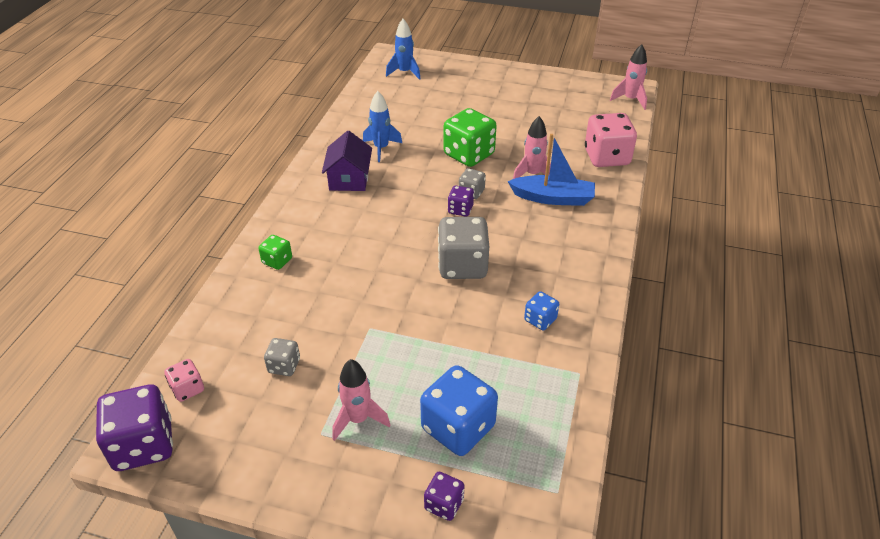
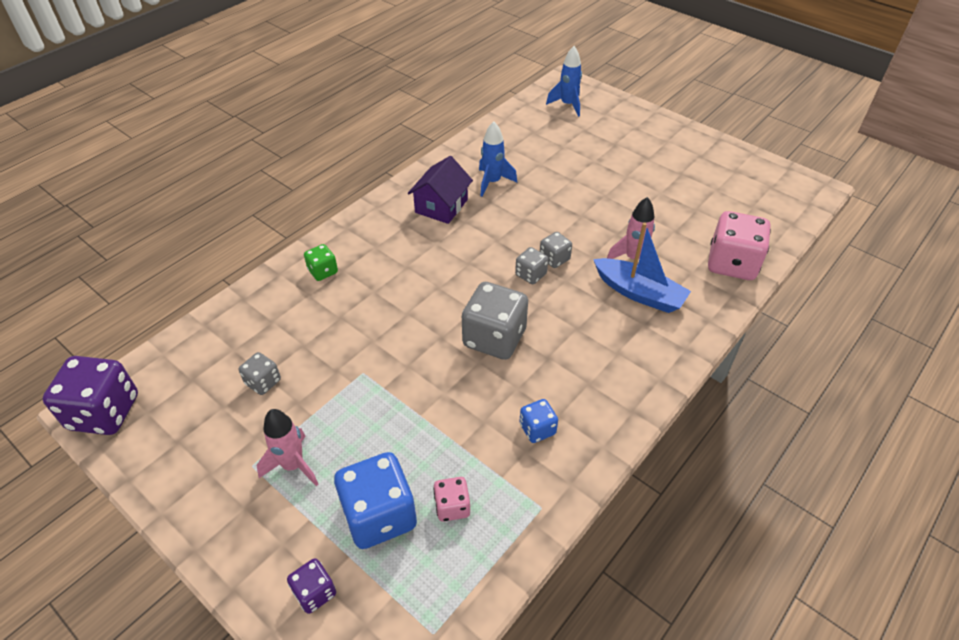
camera: 25 degrees right, 5 degrees up
(187, 389) = (171, 372): pink dice -> pink dice (452, 506)
(460, 210) = (531, 275): purple dice -> grey dice
(469, 154) = (578, 215): green dice -> none
(630, 100) = (804, 202): pink rocket -> none

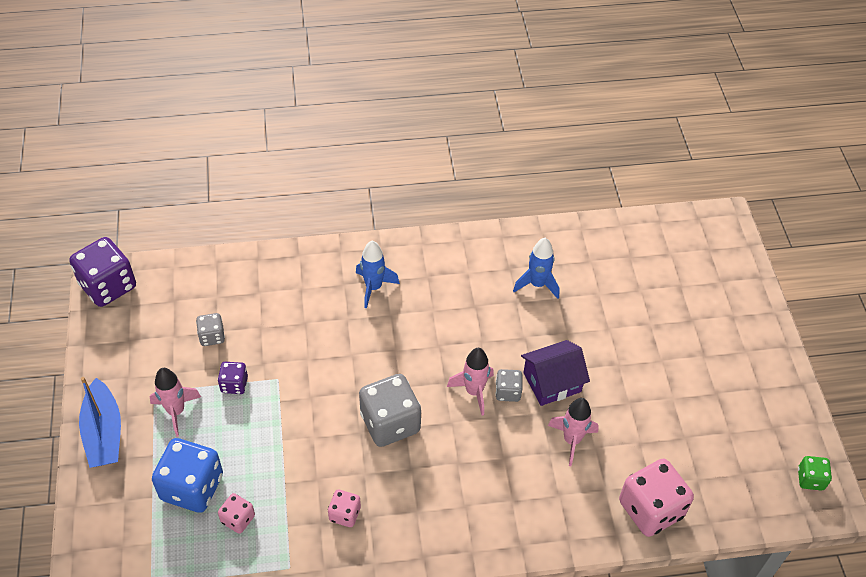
camera: 40 degrees right, 5 degrees up
(315, 592) = (115, 503): purple dice -> purple dice (234, 384)
(323, 271) = (329, 275): green dice -> green dice (810, 479)
(441, 206) = (472, 278): purple house -> purple house (552, 382)
(531, 275) = (474, 391): grey dice -> pink rocket
(537, 429) = (345, 514): blue dice -> pink dice
(567, 105) = (696, 248): blue rocket -> blue rocket (373, 287)
(639, 293) = (540, 473): blue boat -> blue boat (104, 433)

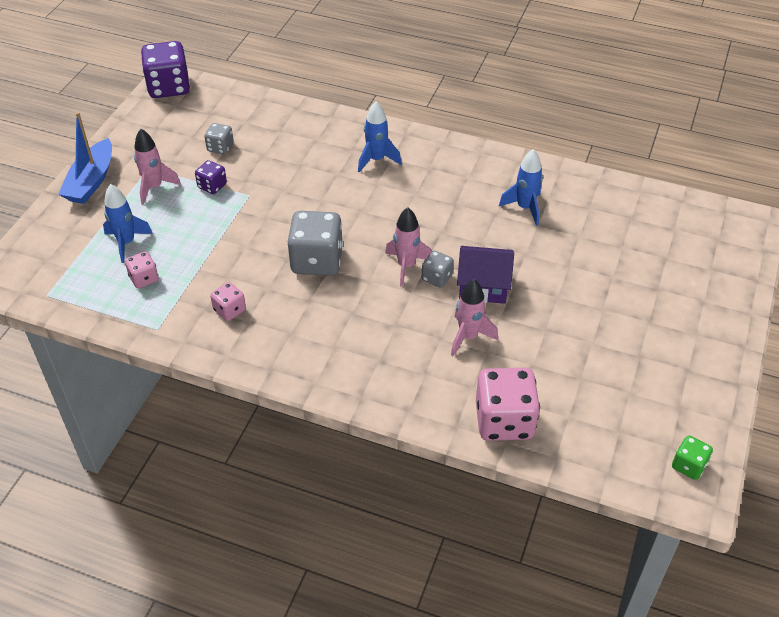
camera: 30 degrees right, 5 degrees down
(192, 487) = (126, 243): blue dice -> blue rocket

